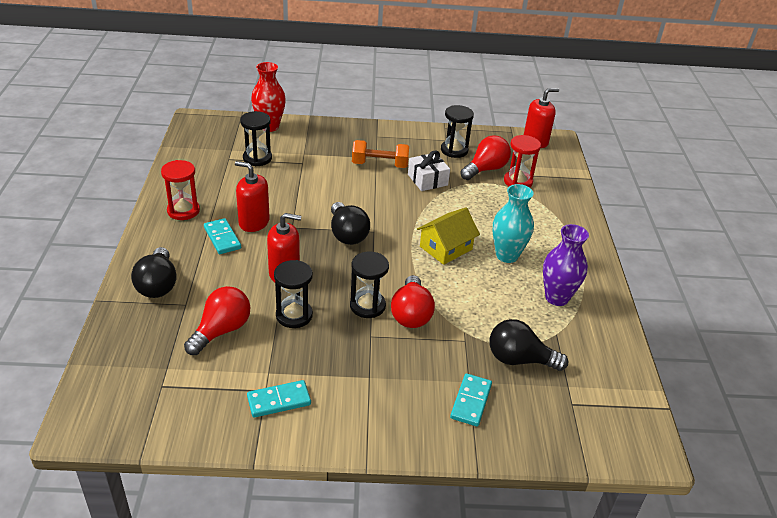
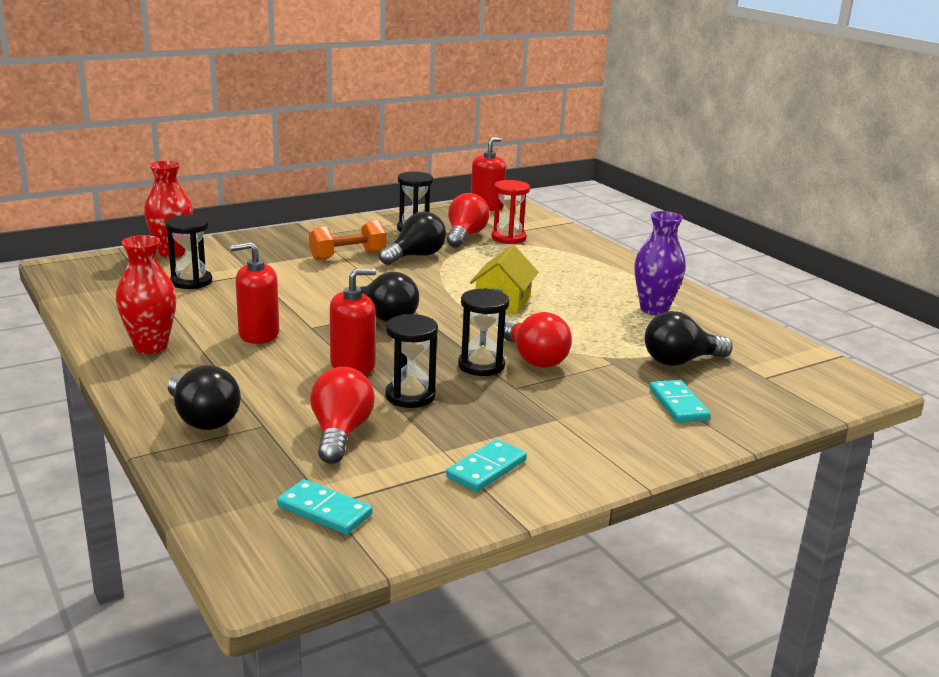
camera: 30 degrees left, 15 degrees down
(183, 211) = (151, 347): red hourglass -> red vase
(222, 238) = (235, 357): turquoise domino -> turquoise domino (324, 511)
(427, 180) = (415, 256): white gift -> black light bulb
(507, 255) = (569, 292): turquoise vase -> none

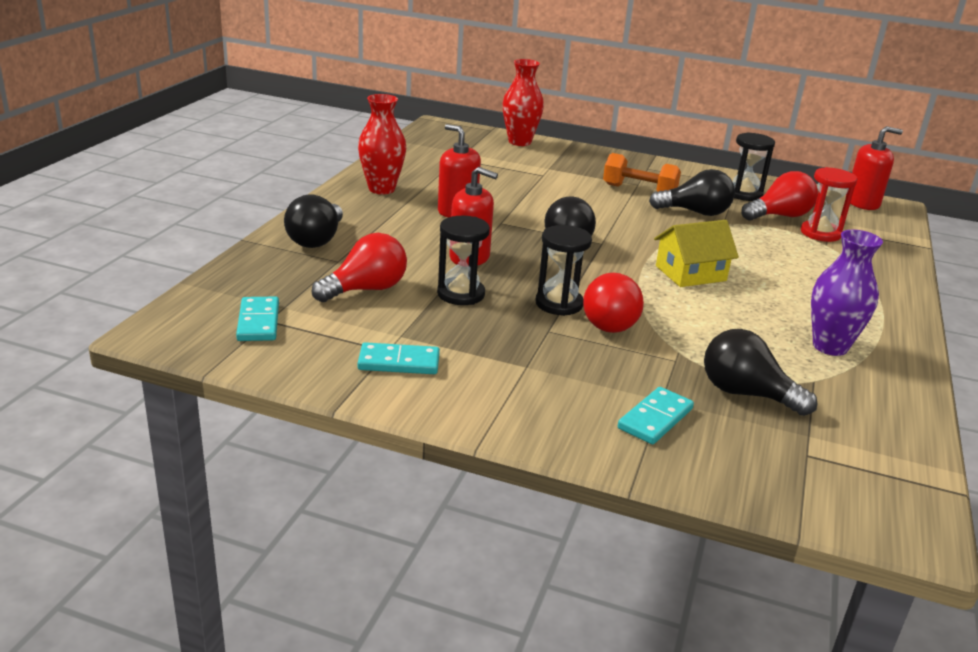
camera: 50 degrees right, 5 degrees up
(191, 281) = (491, 163): black hourglass -> none

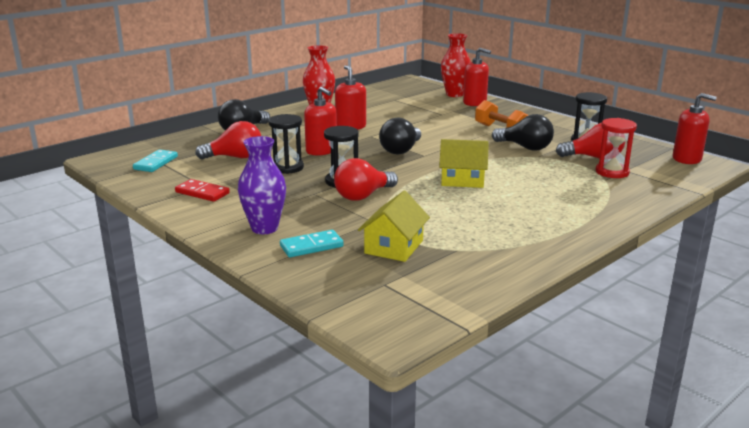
camera: 30 degrees right, 5 degrees down
(399, 362) = (202, 193): turquoise domino -> red domino
(558, 152) = (475, 103): none -> red soap dispenser
(746, 394) = (394, 247): black light bulb -> yellow house
(830, 346) = (502, 235): purple vase -> purple vase (264, 228)

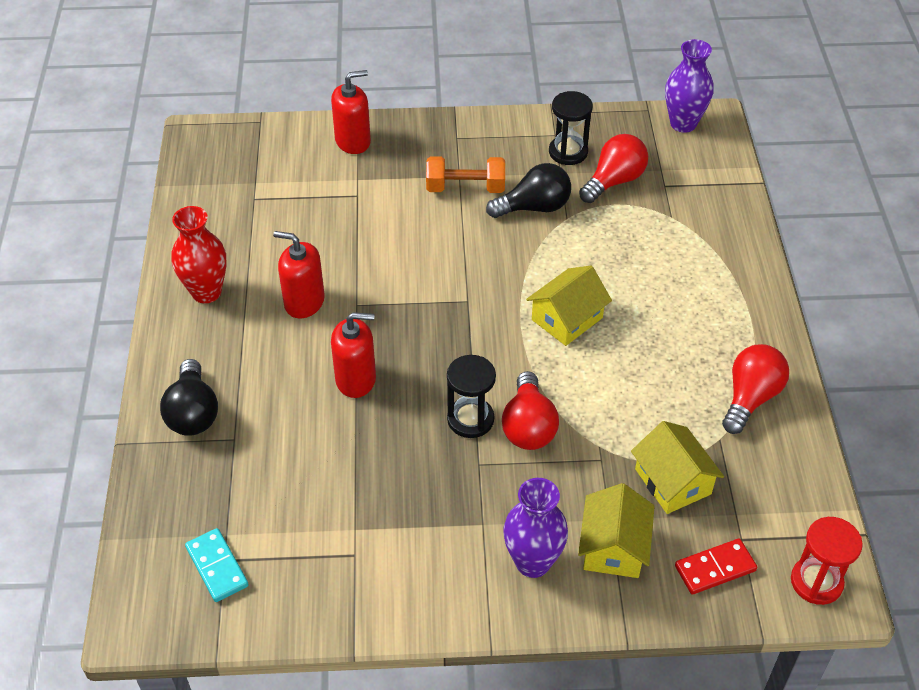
camera: 50 degrees left, 25 degrees up
(202, 193) = (373, 568): red domino -> red domino (715, 568)
(235, 157) = (286, 474): red light bulb -> red light bulb (750, 398)
(287, 167) = (376, 443): black hourglass -> none
(311, 246) = (613, 547): turquoise domino -> yellow house
(401, 150) = (432, 309): black light bulb -> none
(454, 94) = (303, 136): red vase -> none
(612, 172) = (660, 198): red hourglass -> red hourglass (816, 582)
(687, 159) = (683, 124): red soap dispenser -> purple vase

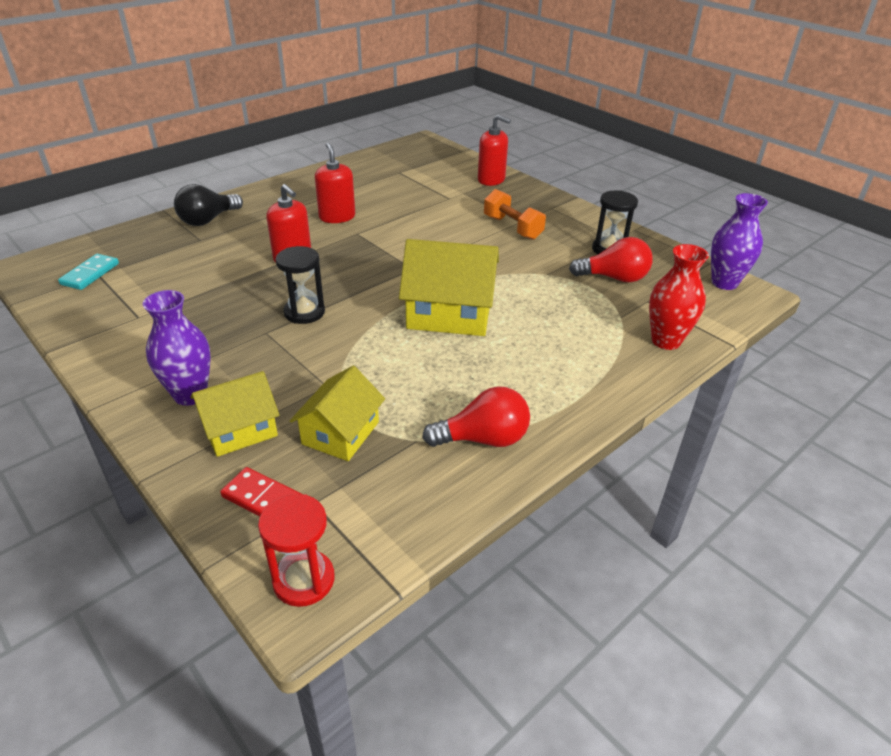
camera: 50 degrees right, 10 degrees down
(206, 292) = (307, 188): red vase -> red vase (666, 341)
(528, 426) = (324, 339): red light bulb -> none
(534, 207) = (535, 258): black light bulb -> none
(567, 319) = (449, 313): yellow house -> yellow house, size x1.56

